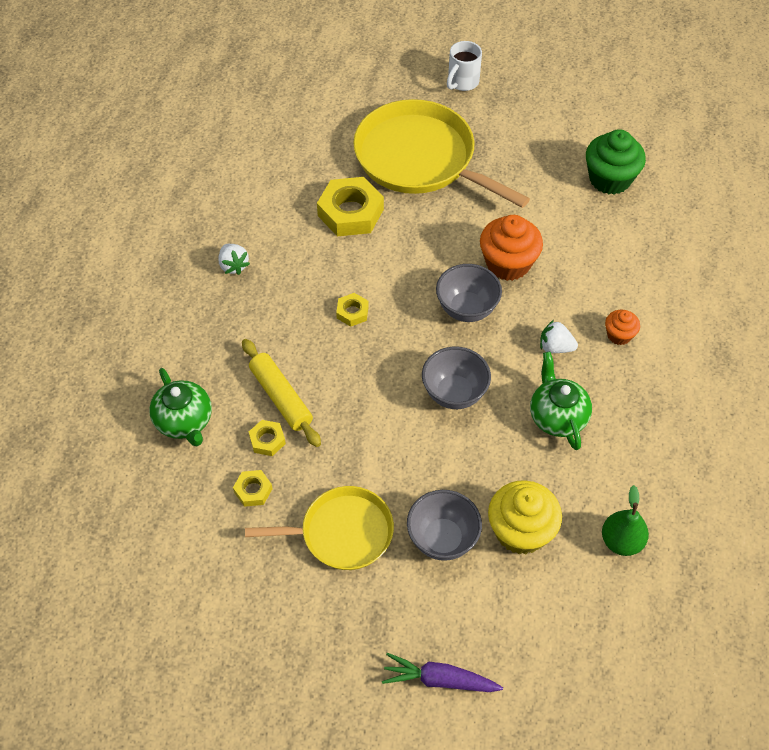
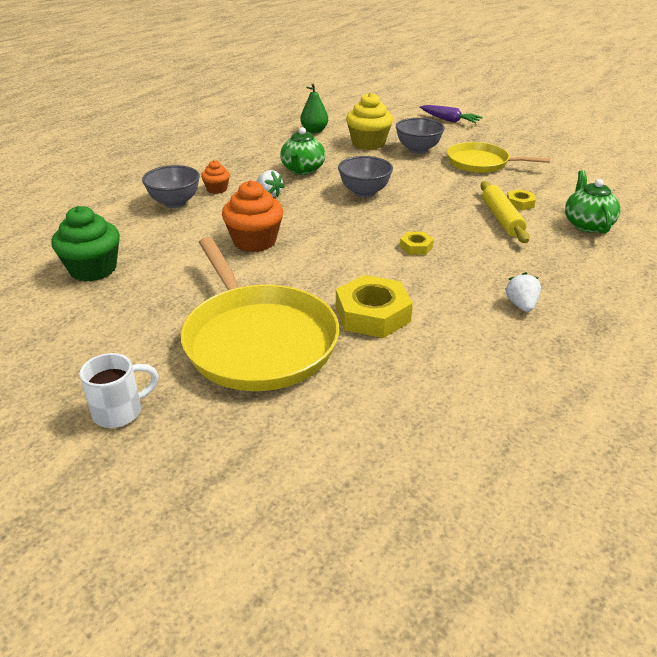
camera: 155 degrees left, 20 degrees down
(253, 490) = (537, 187): yellow nut -> none
(466, 309) = (316, 226): grey bowl -> grey bowl (174, 203)

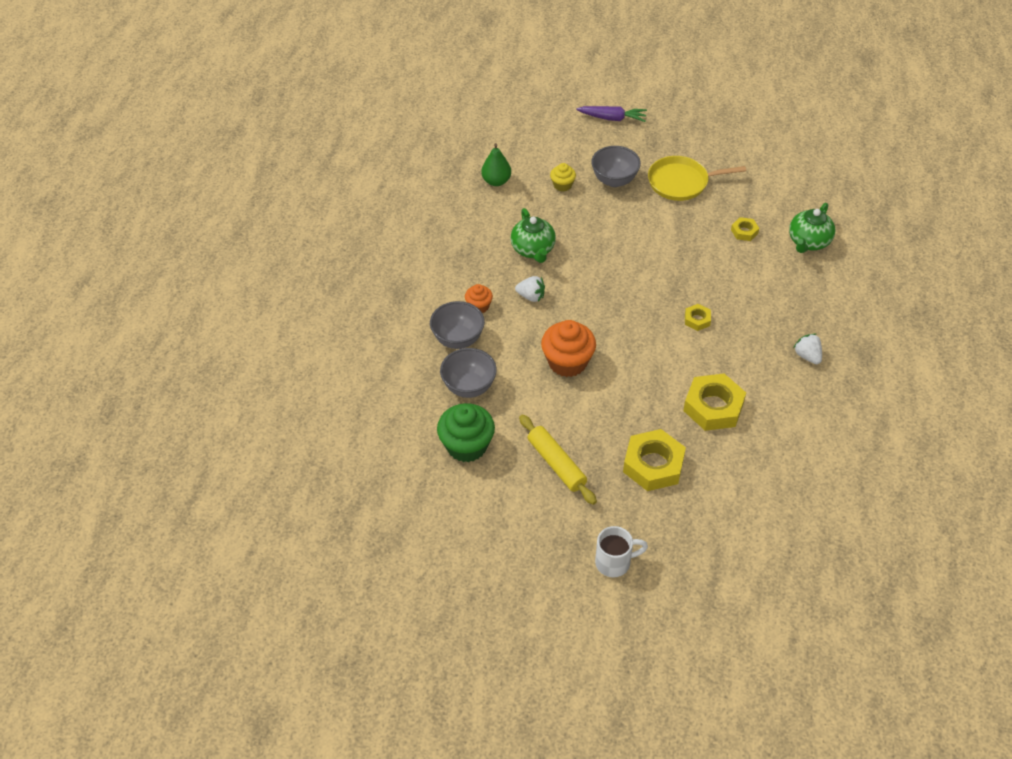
camera: 25 degrees left, 15 degrees up
(120, 411) = (614, 562): white mug -> white mug turned 45 degrees clockwise
(257, 340) = (653, 465): yellow pan -> yellow nut
(364, 192) = (610, 263): grey bowl -> grey bowl (469, 387)
(368, 143) = (562, 185): yellow cupcake -> yellow cupcake, size x0.53
(501, 219) = (741, 258): yellow rolling pin -> yellow rolling pin (556, 464)
(587, 225) = (808, 242): green teapot -> green teapot turned 120 degrees counterclockwise

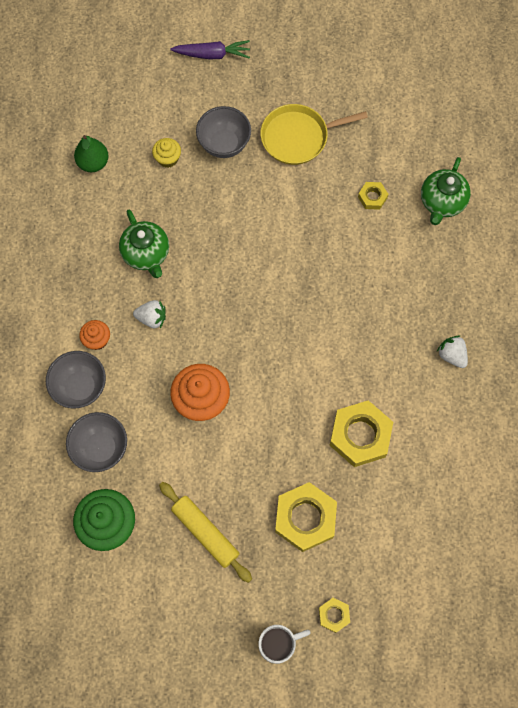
camera: 10 degrees left, 20 degrees up
(697, 320) = (333, 324): yellow nut -> yellow nut (334, 615)

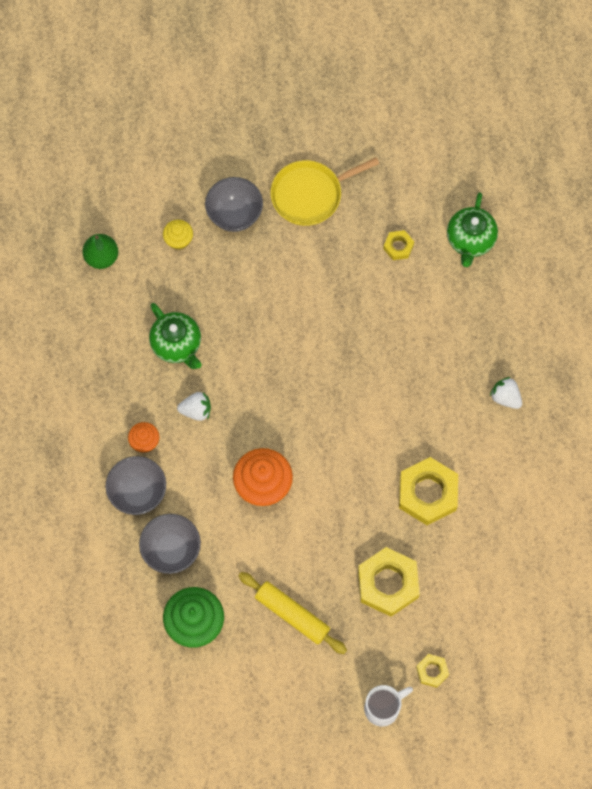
camera: 10 degrees left, 0 degrees up
(212, 55) = (203, 118): purple carrot -> none

